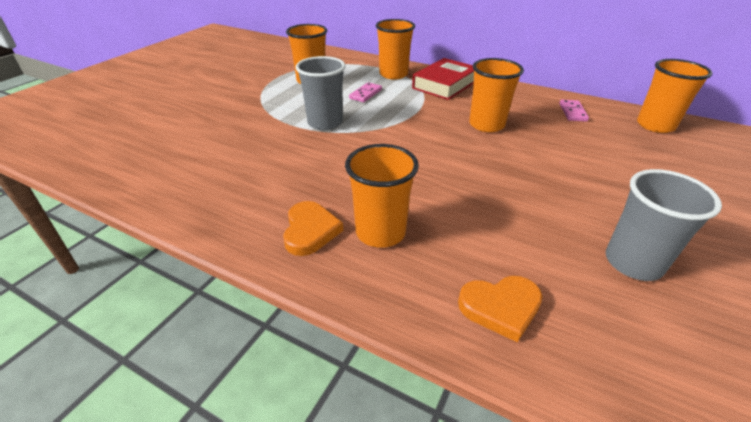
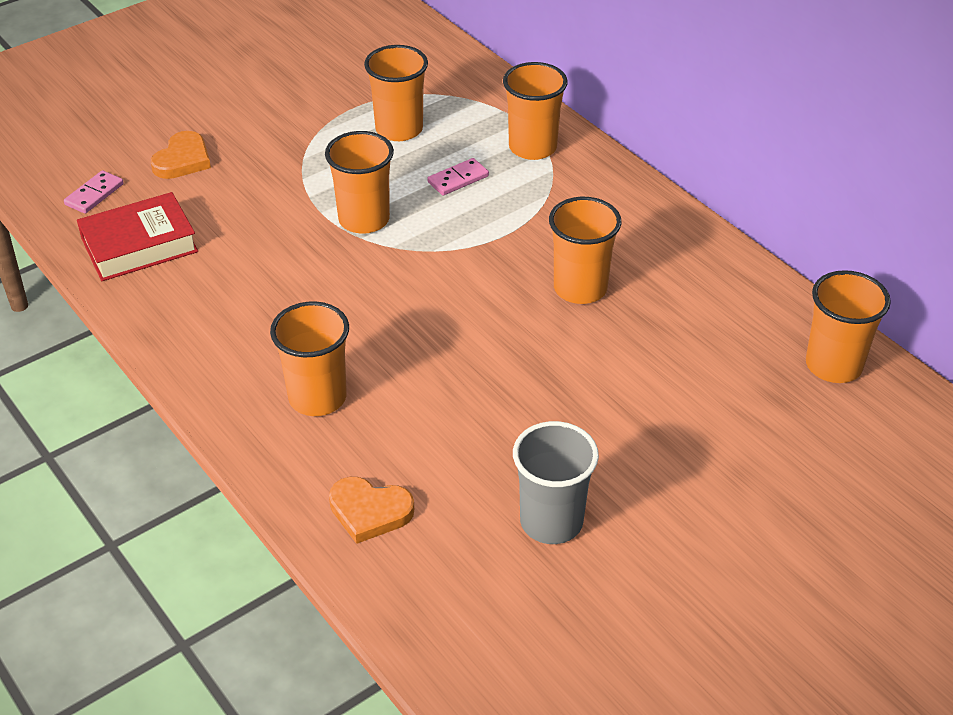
camera: 25 degrees right, 5 degrees up
(310, 231) = (248, 371): orange heart -> orange heart (183, 160)
(325, 123) = (364, 220): grey cup -> orange cup
(445, 85) = (593, 192): red book -> red book (139, 245)
(572, 112) = (735, 304): pink domino -> pink domino (94, 194)

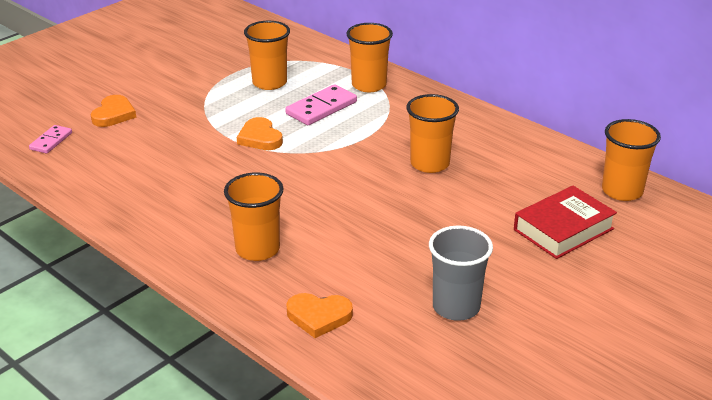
camera: 10 degrees left, 10 degrees down
(139, 245) = (94, 169): red book -> red book (563, 229)
(364, 220) = (260, 138): orange cup -> orange heart
(458, 179) = (321, 108): pink domino -> pink domino, size x1.65

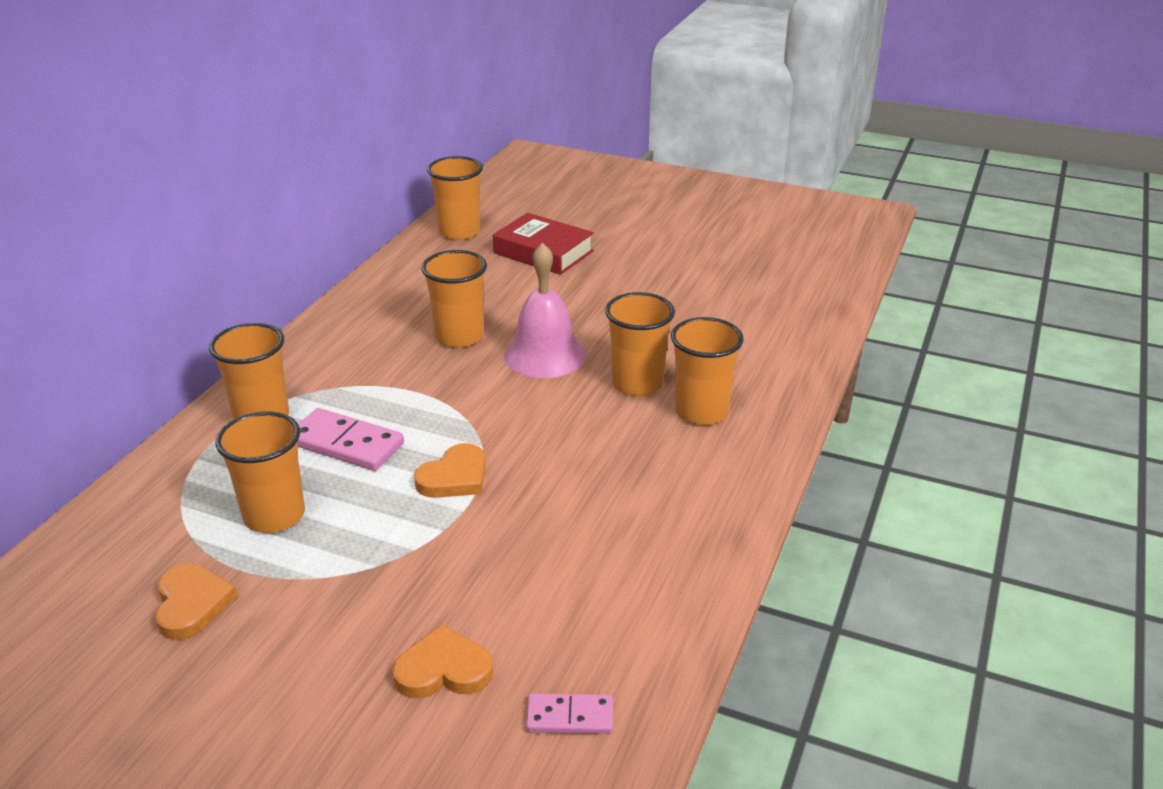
camera: 110 degrees left, 0 degrees up
(314, 229) = (637, 383): none -> orange cup
(319, 316) = (773, 349): orange heart -> orange heart (192, 604)
(381, 195) = (544, 355): none -> pink bell
(456, 307) = (700, 286): grey cup -> none

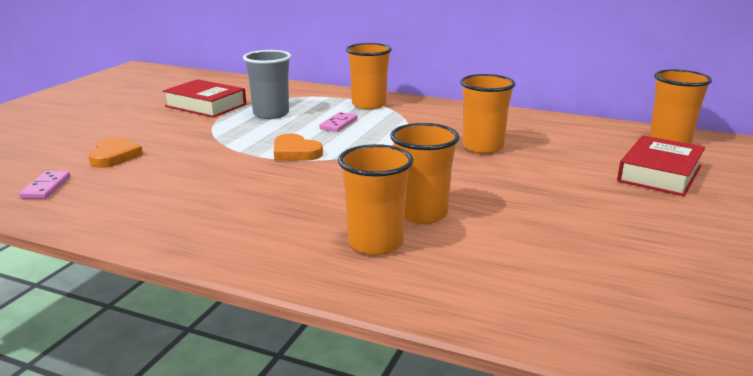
camera: 90 degrees right, 10 degrees down
(192, 604) = (205, 105): orange heart -> red book
(274, 515) = (271, 114): orange cup -> grey cup
(346, 444) = (338, 124): pink domino -> pink domino, size x0.60
(544, 355) = (463, 176): pink bell -> none

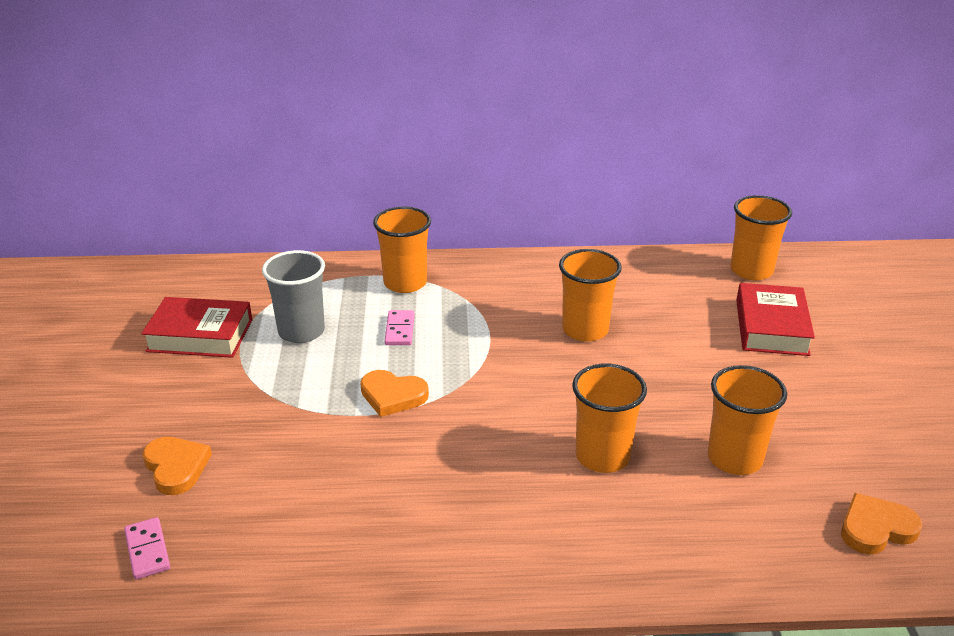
camera: 25 degrees left, 10 degrees up
(375, 243) = (591, 514): orange cup -> orange cup (734, 458)
(655, 320) = (876, 528): none -> orange heart

